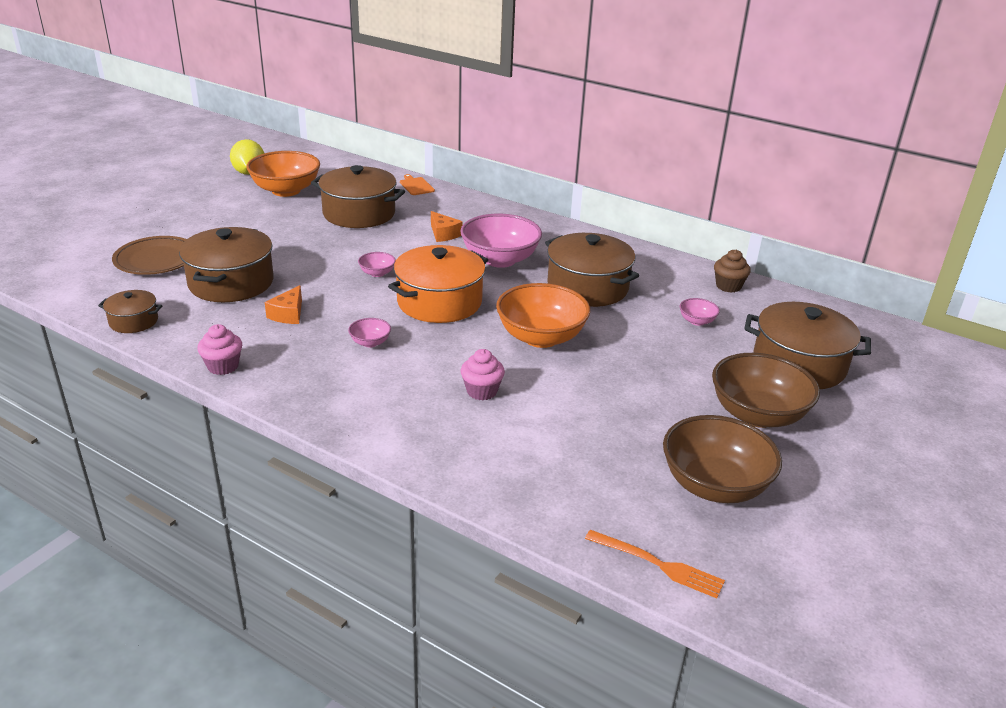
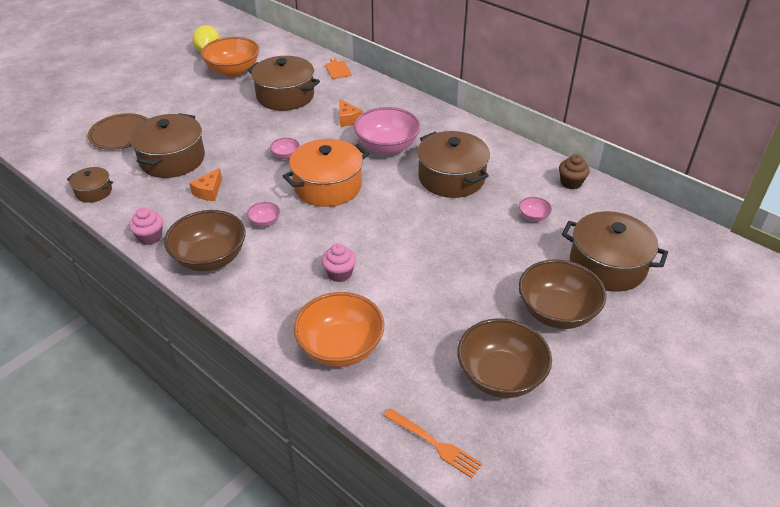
camera: 10 degrees right, 10 degrees up
(309, 384) = (210, 258): none -> brown bowl
(541, 337) = (400, 225): orange bowl -> orange bowl (340, 347)

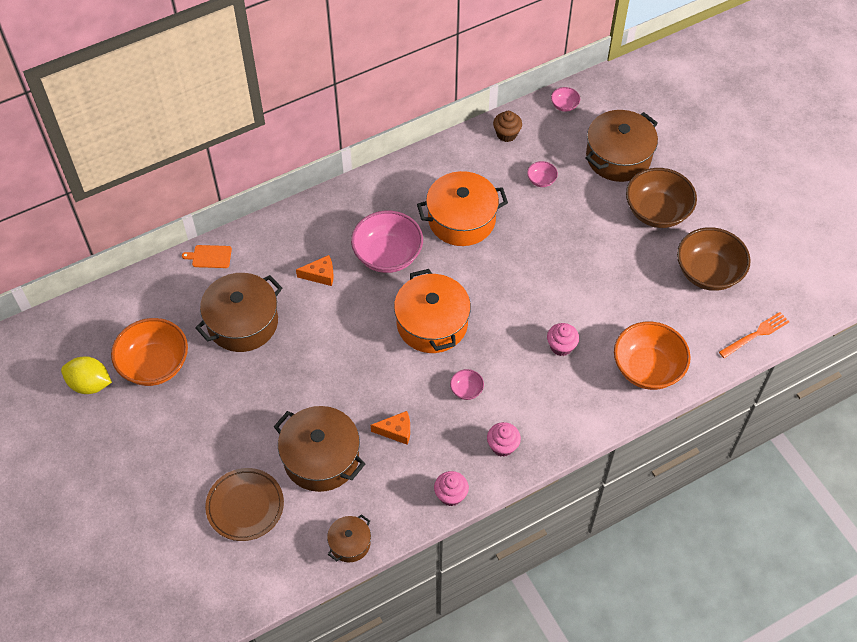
camera: 70 degrees left, 15 degrees up
(209, 191) = (396, 431): orange cheese -> orange cheese turned 45 degrees counterclockwise
(210, 258) = (502, 446): brown bowl -> pink cupcake
(286, 155) = (363, 348): pink bowl -> pink bowl (564, 105)
(451, 178) = (461, 219): brown pot -> orange pot

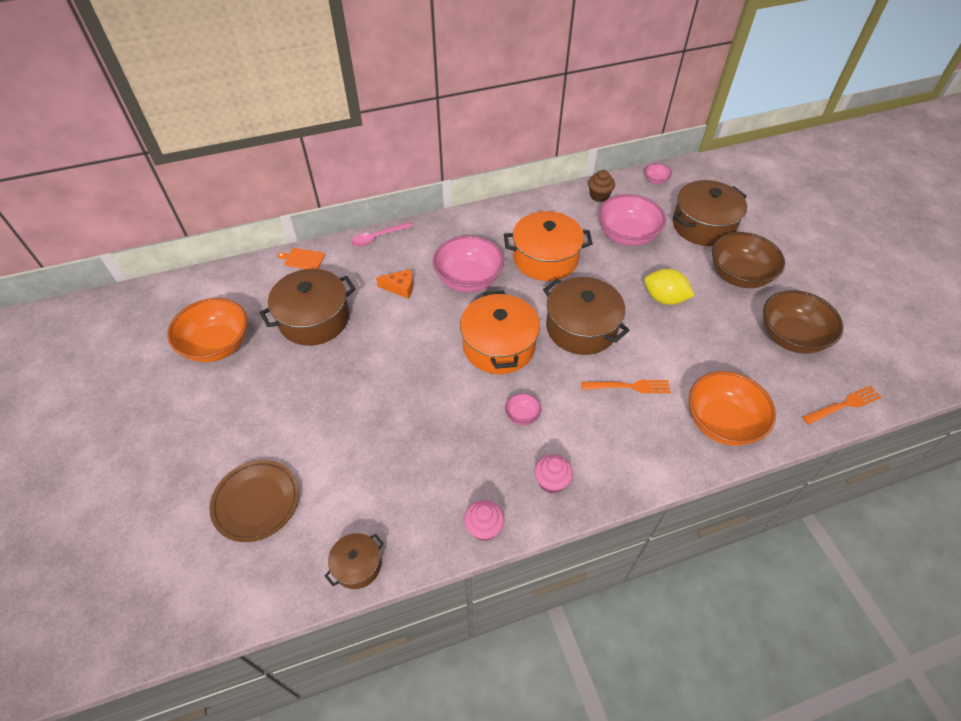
camera: 10 degrees right, 5 degrees down
(90, 384) = (150, 354): yellow lemon -> yellow lemon (664, 298)
(281, 219) = (378, 237): none -> pink spoon
(321, 458) = (352, 463): brown pot -> brown pot (581, 328)
(396, 431) = (439, 447): orange cheese -> none
(541, 180) = (627, 235): pink bowl -> pink bowl, size x2.25
(561, 346) = (629, 386): pink cupcake -> orange fork

